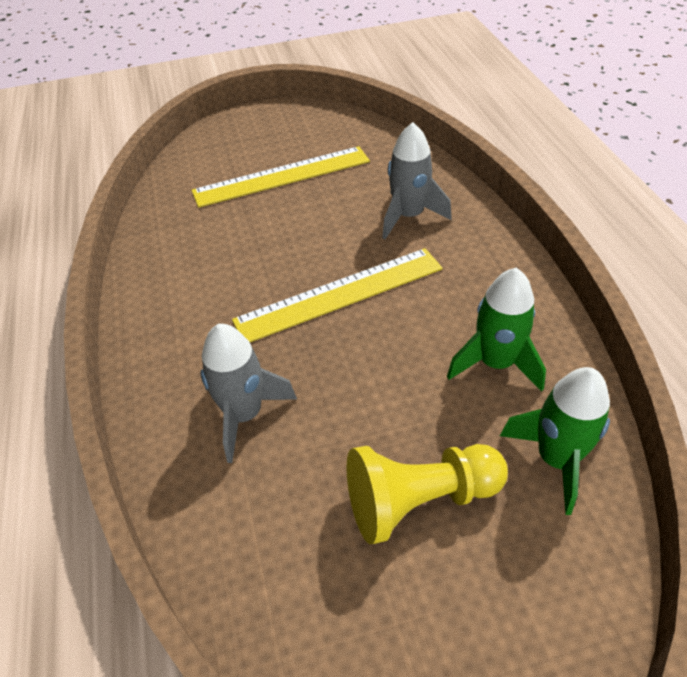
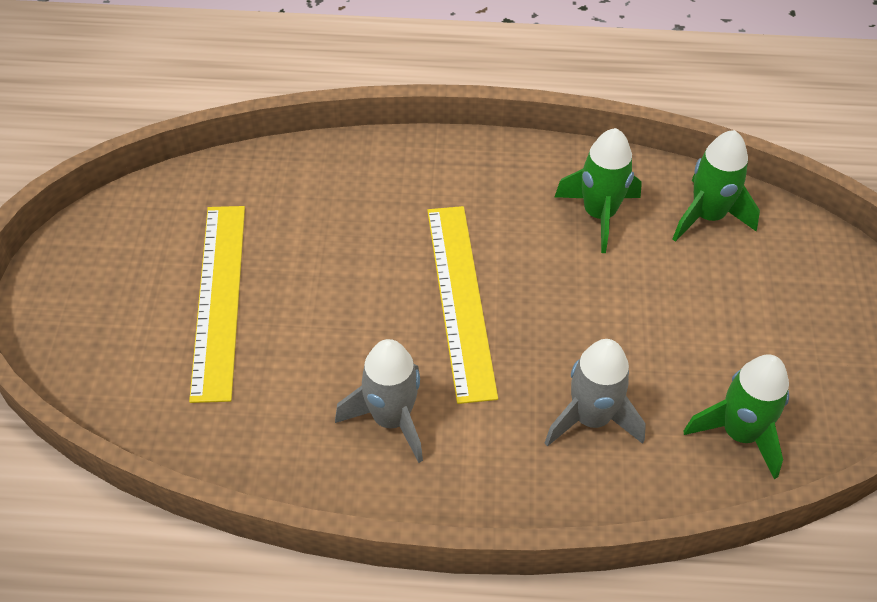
camera: 75 degrees left, 5 degrees up
(264, 551) = (739, 433): none -> green rocket
(408, 216) = (366, 206): grey rocket -> grey rocket (391, 419)
(419, 500) = (721, 314): yellow pawn -> none

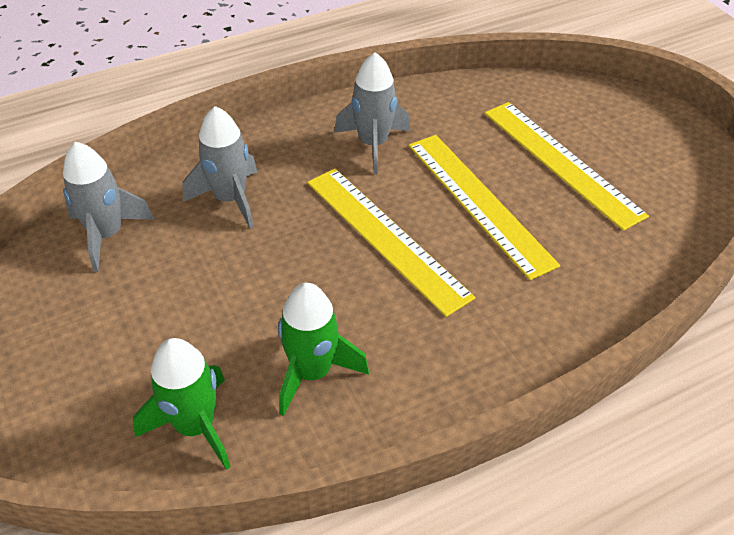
camera: 150 degrees right, 5 degrees down
(343, 294) = (478, 202): none -> yellow ruler
(739, 433) = (107, 235): green rocket -> grey rocket

